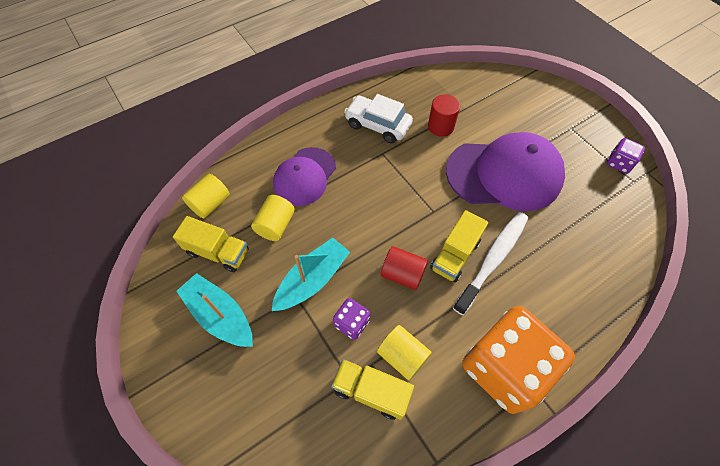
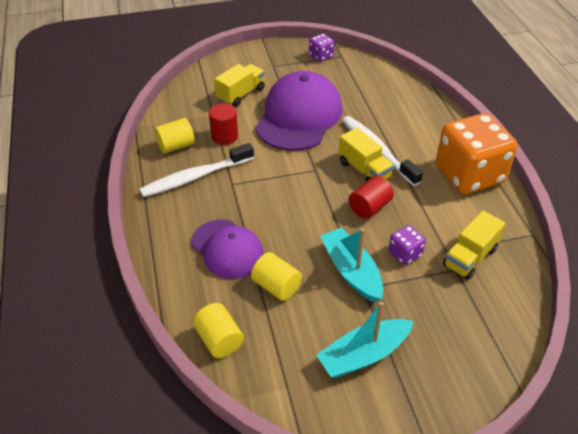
camera: 70 degrees left, 15 degrees down
(218, 252) = (287, 344): yellow truck -> yellow truck (241, 94)
(378, 125) = (195, 177): white car -> white toothbrush
(402, 356) = (444, 229): yellow cylinder -> yellow cylinder (176, 146)

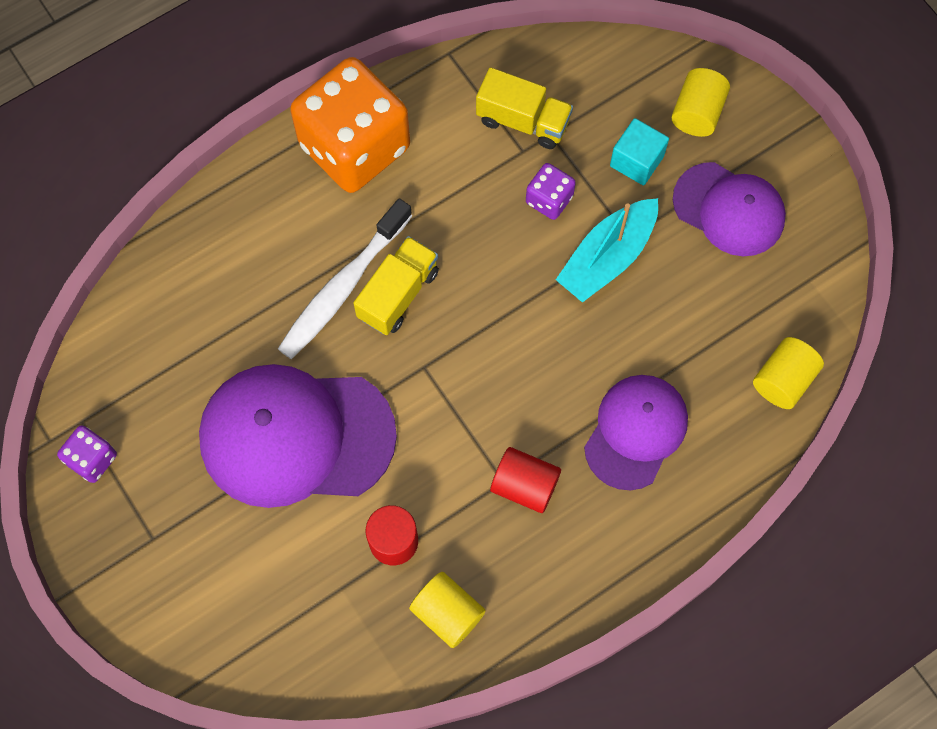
camera: 110 degrees left, 25 degrees up
(195, 177) = (510, 545): white toothbrush -> none
(241, 94) = (264, 563): yellow truck -> none
(276, 286) = (672, 342): yellow cylinder -> yellow cylinder (697, 113)
(363, 355) = (729, 209): turquoise boat -> purple cap
(369, 207) = (477, 266): red cylinder -> red cylinder (524, 485)
(421, 311) = (636, 161): none -> turquoise cube

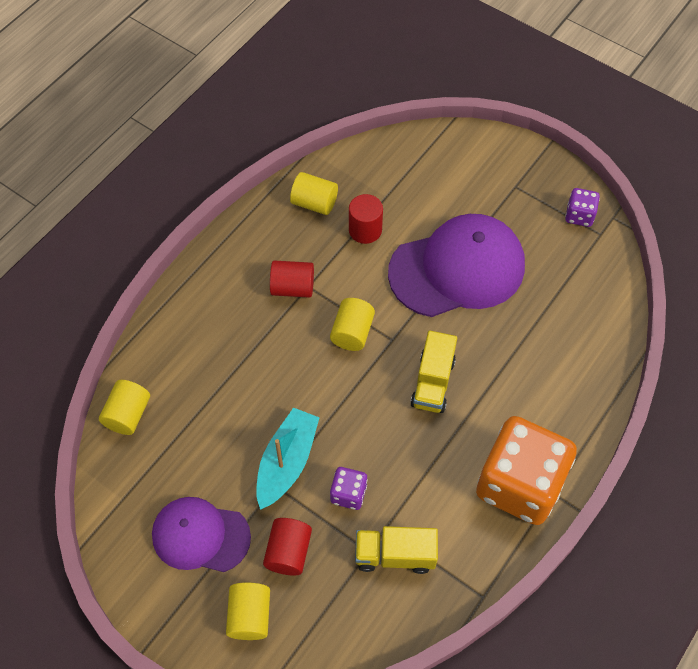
camera: 160 degrees right, 10 degrees down
(342, 287) = (475, 374): white toothbrush -> none
(470, 393) = (352, 332): none -> yellow cylinder
(636, 161) = (288, 552): turquoise cube -> red cylinder
(636, 432) = (227, 345): purple cap -> none

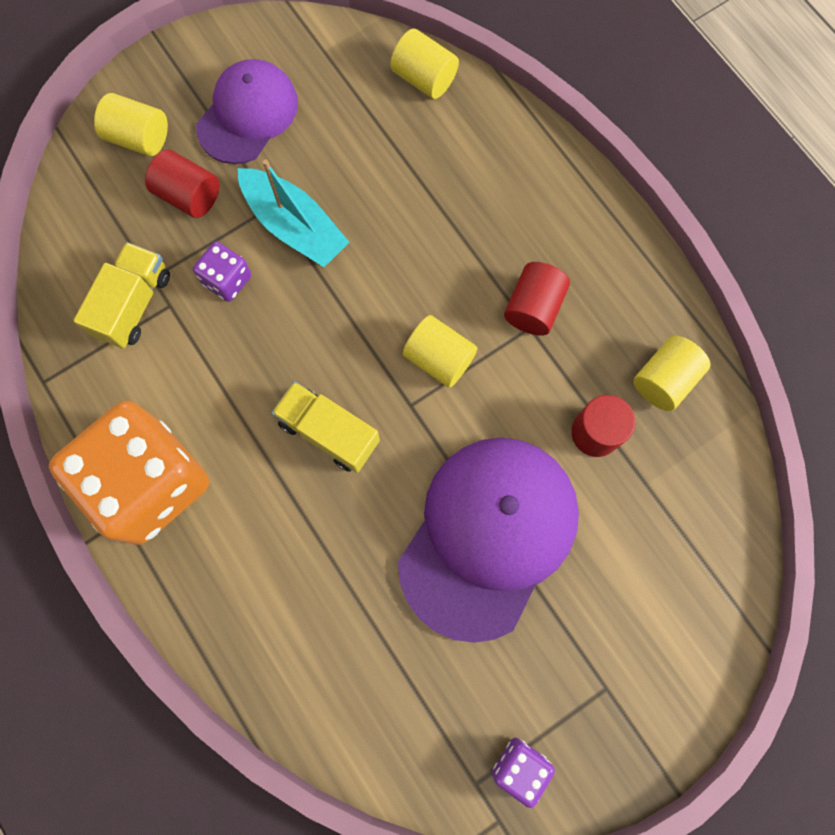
camera: 110 degrees right, 15 degrees up
(457, 269) = (488, 536): purple cap -> purple cap turned 150 degrees counterclockwise

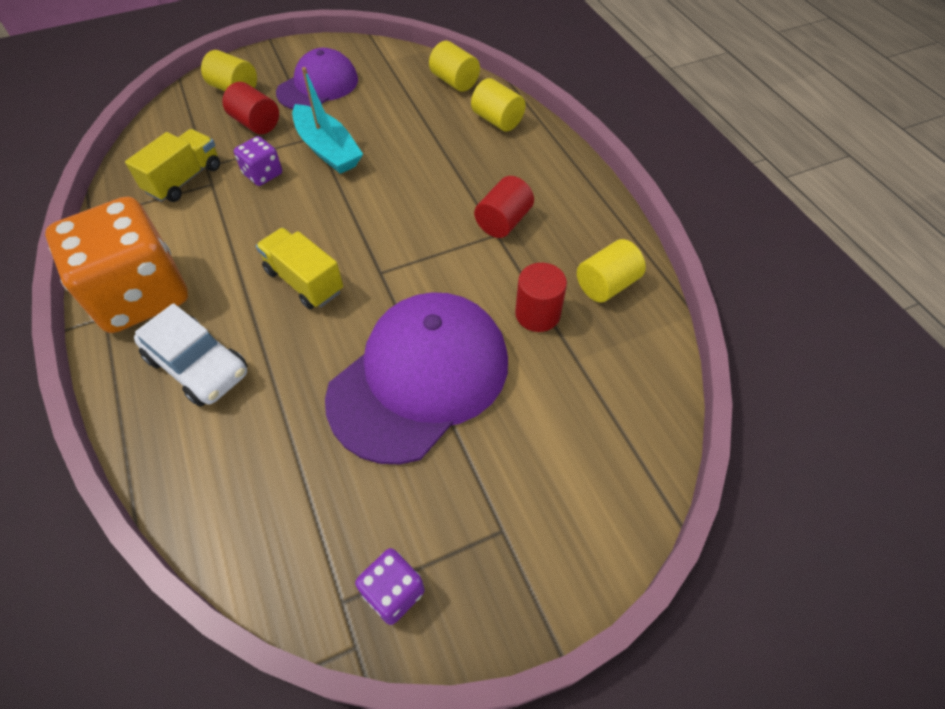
camera: 10 degrees right, 20 degrees down
(250, 562) = (198, 366): none -> white car
(439, 359) = (414, 244): yellow cylinder -> yellow cylinder (497, 120)

